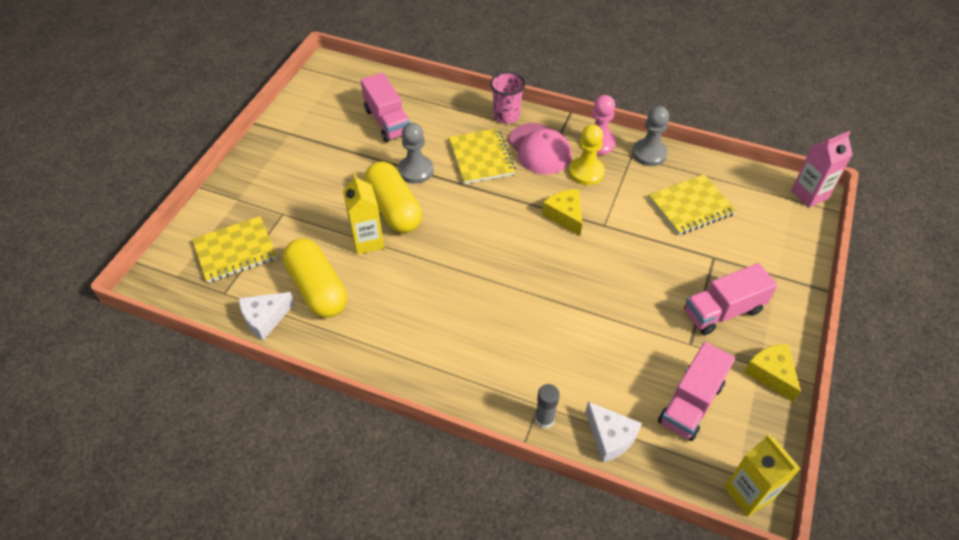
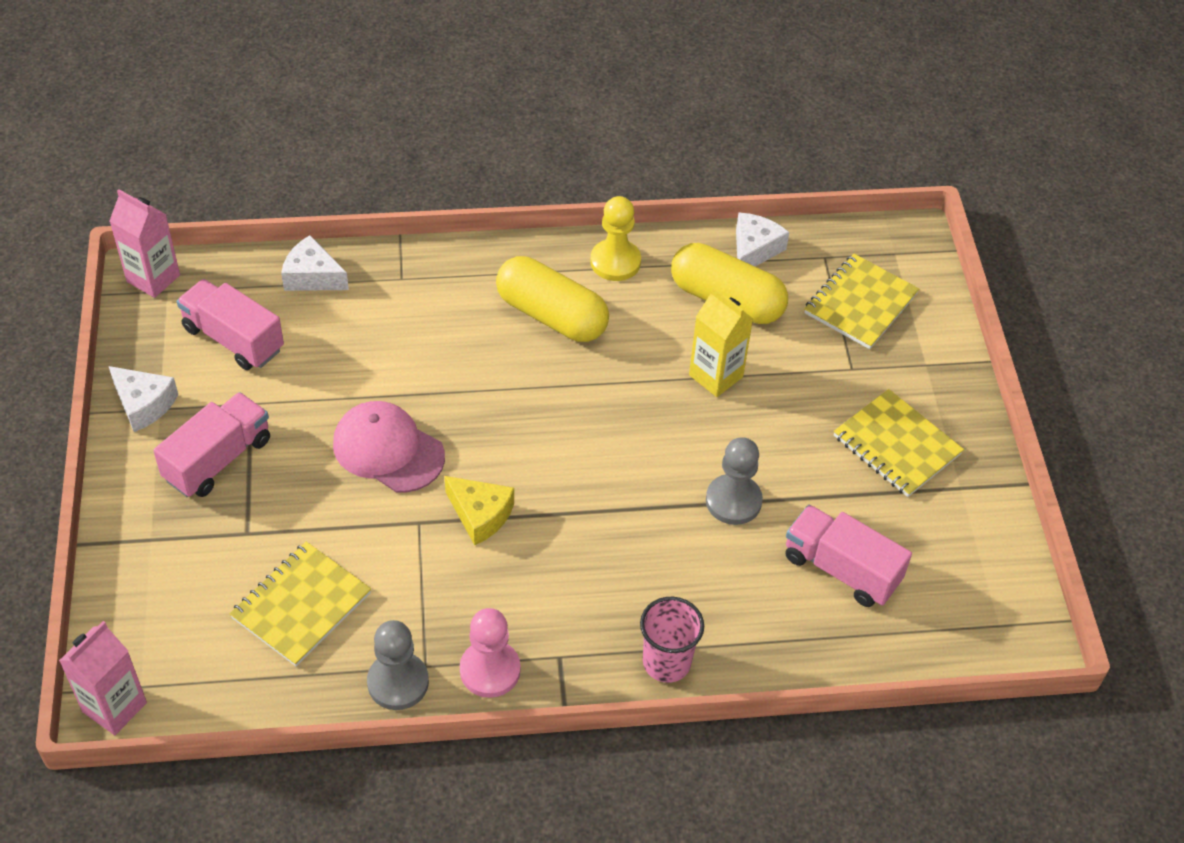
camera: 150 degrees right, 0 degrees up
(394, 208) = (718, 431): yellow capsule -> yellow capsule (551, 315)
(481, 157) = (655, 563): yellow notebook -> yellow notebook (897, 445)
(539, 149) = (576, 617): pink cap -> pink cap (388, 450)
(544, 419) = (389, 267): grey glue stick -> none
(586, 172) = (483, 603): yellow pawn -> yellow pawn (615, 262)
(690, 403) = (233, 339): pink truck -> pink truck turned 60 degrees counterclockwise
(748, 493) = (153, 278): yellow carton -> pink carton
(771, 374) = (144, 404): yellow cheese -> white cheese

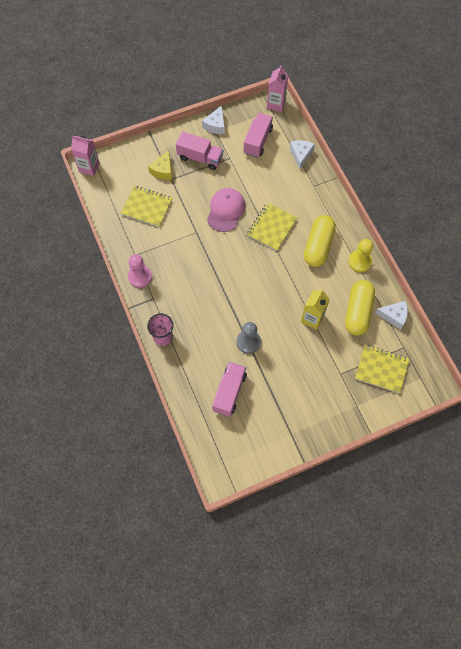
camera: 75 degrees right, 15 degrees up
(398, 682) = (125, 248): grey pawn -> none
(480, 515) = (207, 252): yellow cheese -> yellow cheese (163, 170)
(897, 445) = (304, 402): yellow notebook -> yellow notebook (271, 227)

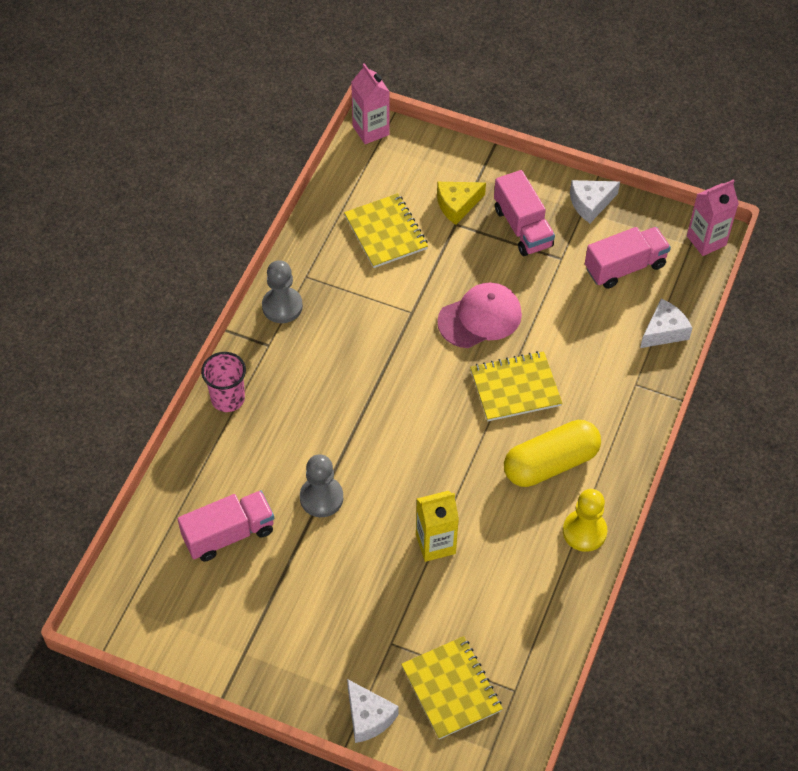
camera: 45 degrees right, 10 degrees down
(140, 277) = (282, 306): pink pawn -> grey pawn
(358, 312) = (505, 590): yellow capsule -> none
(394, 316) = (548, 640): white cheese -> white cheese (368, 717)

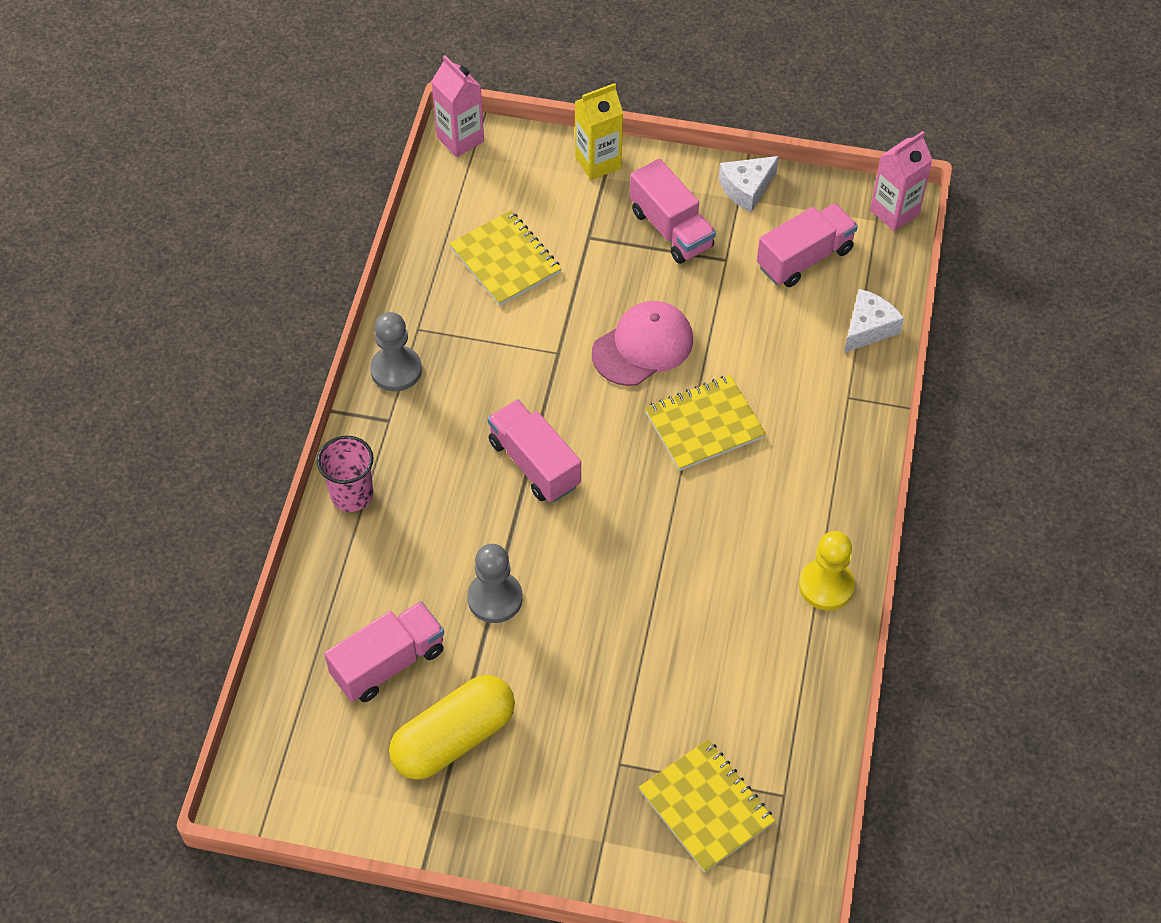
camera: 10 degrees left, 0 degrees up
(368, 717) = (611, 860): white cheese -> none
(374, 397) = (534, 464): none -> pink truck
(435, 544) = (648, 631): yellow carton -> yellow carton (598, 162)
(457, 205) = (585, 214): yellow cheese -> none
(550, 463) = (767, 510): yellow capsule -> yellow capsule (454, 738)

